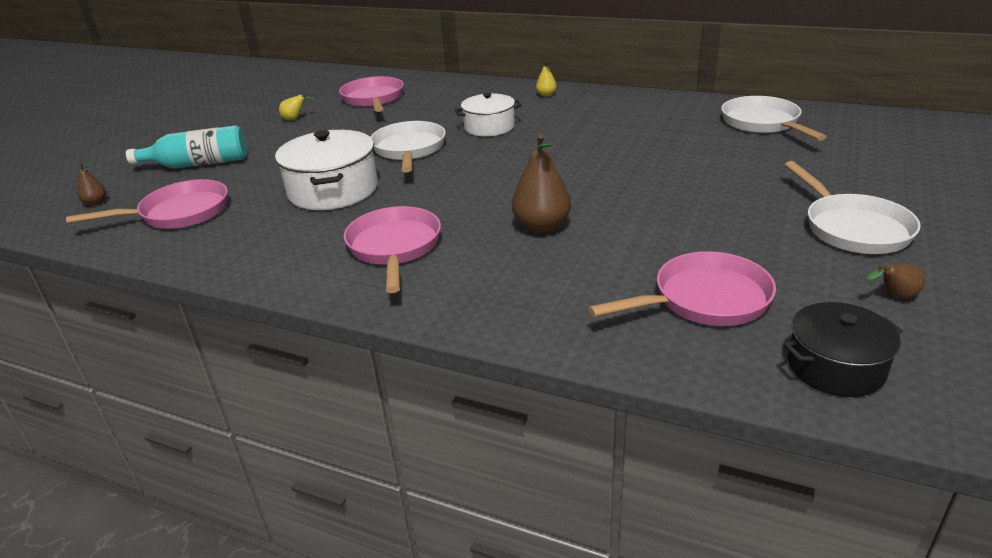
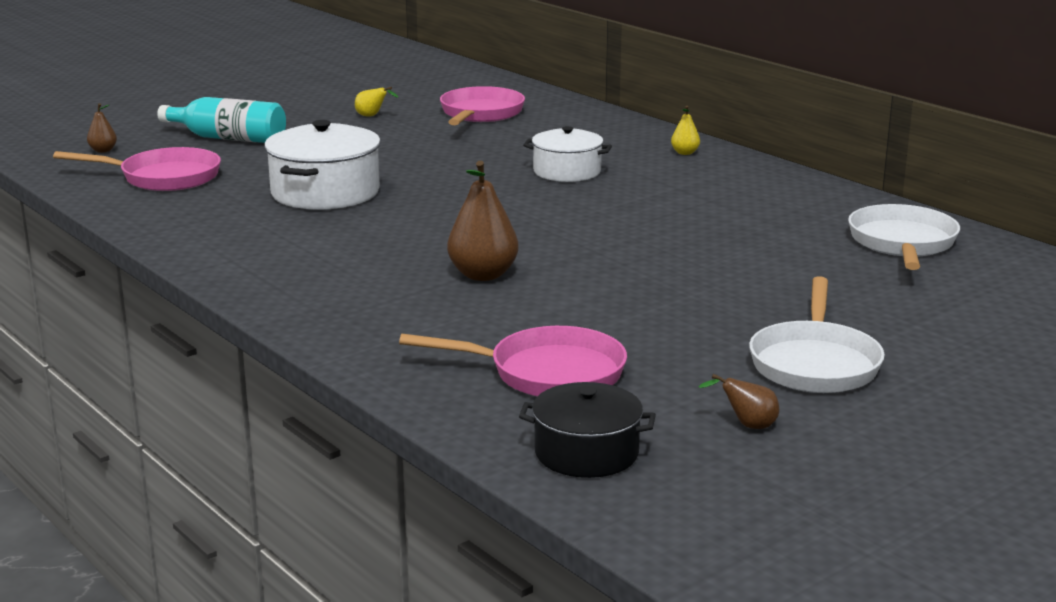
camera: 25 degrees right, 10 degrees down
(394, 248) = (319, 255): pink pan -> none
(409, 150) = (449, 174): white pan -> none

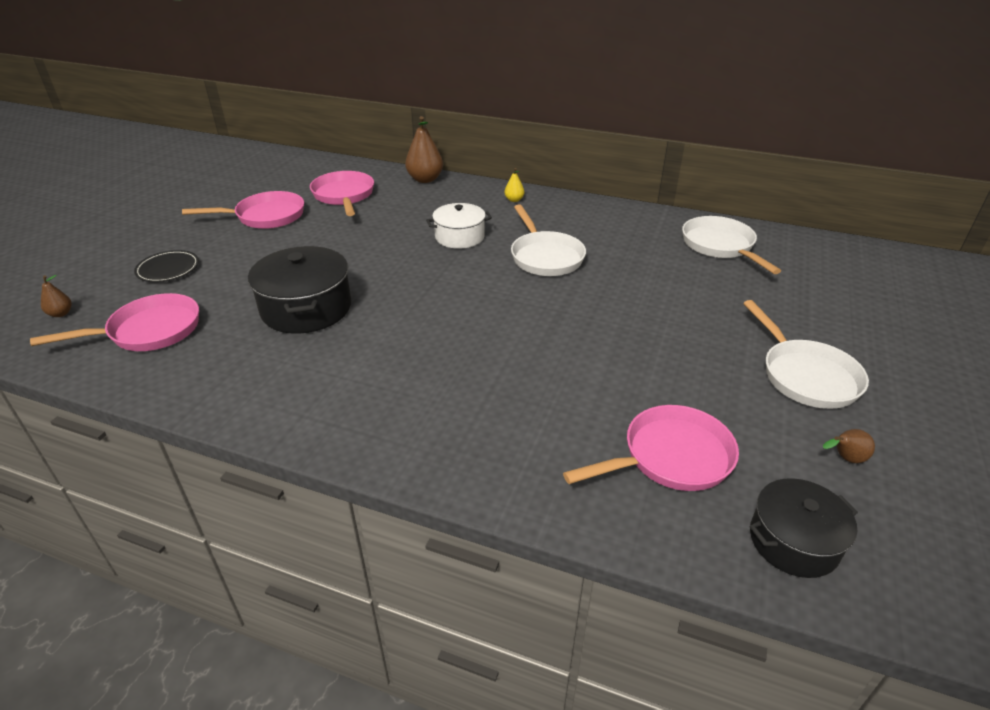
camera: 30 degrees left, 15 degrees up
(229, 138) = (168, 269): turquoise bottle -> black plate
(325, 192) = (306, 308): white pot -> black pot
(372, 116) = (266, 216): yellow pear -> pink pan
(483, 275) = (513, 362): brown pear -> brown pear (425, 179)
(646, 207) = (545, 257): none -> white pan

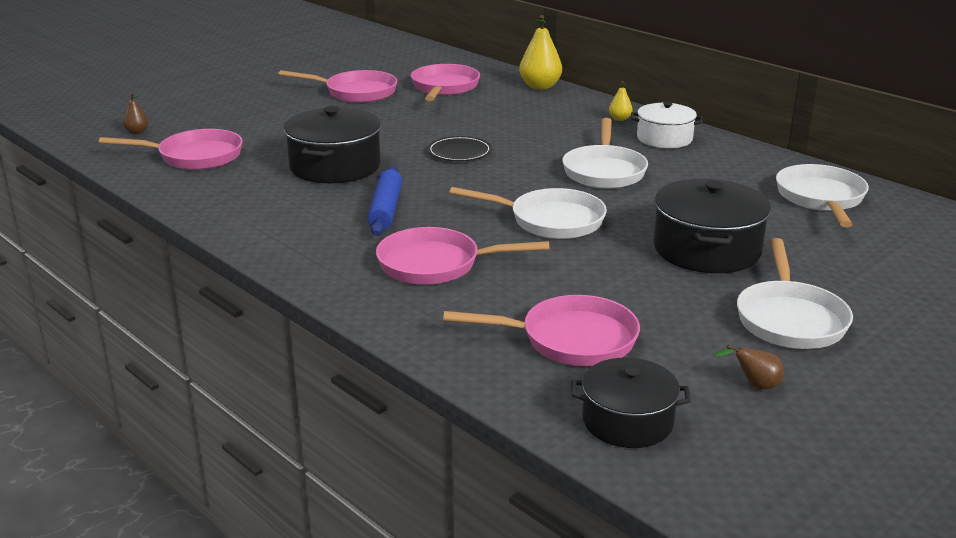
camera: 25 degrees right, 10 degrees down
(168, 269) = (241, 117): black plate -> black plate (459, 152)
(392, 348) = (386, 209): none -> blue rolling pin
(425, 179) = (540, 87): brown pear -> yellow pear
(459, 237) = (530, 140): white pot -> white pot (664, 138)
(488, 403) = (436, 264): none -> pink pan
(545, 322) = (550, 221): none -> white pan
(687, 320) = (707, 249): none -> black pot

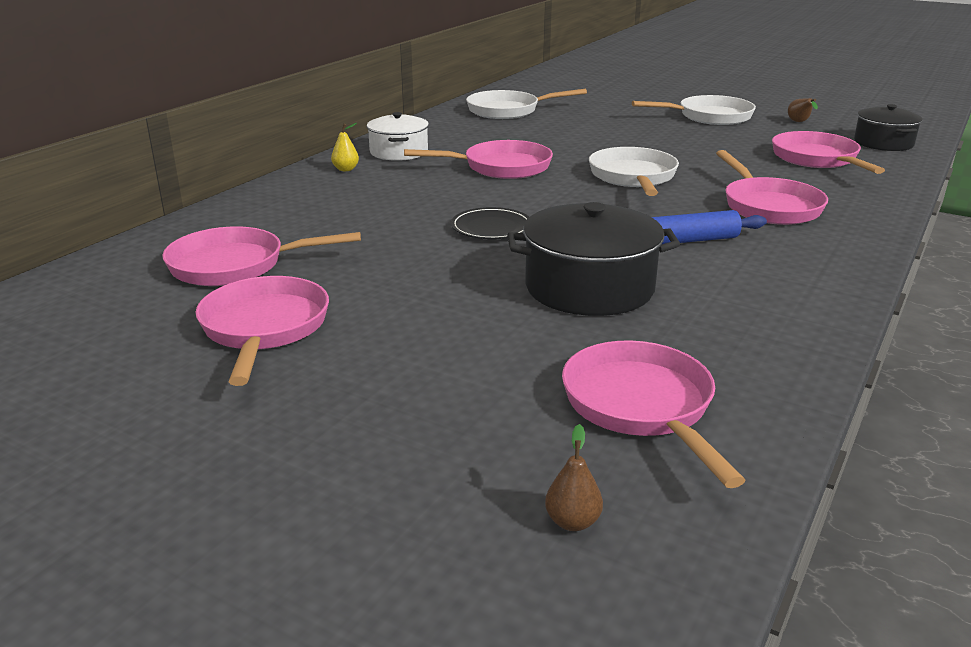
camera: 105 degrees left, 0 degrees up
(540, 87) = (229, 211): yellow pear -> none
(604, 171) = (501, 167): white pan -> pink pan
(707, 249) = (632, 134): black pot -> none

